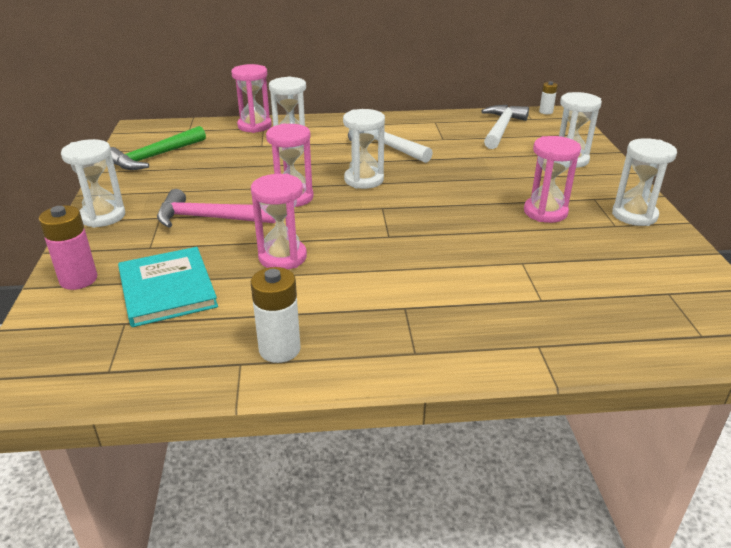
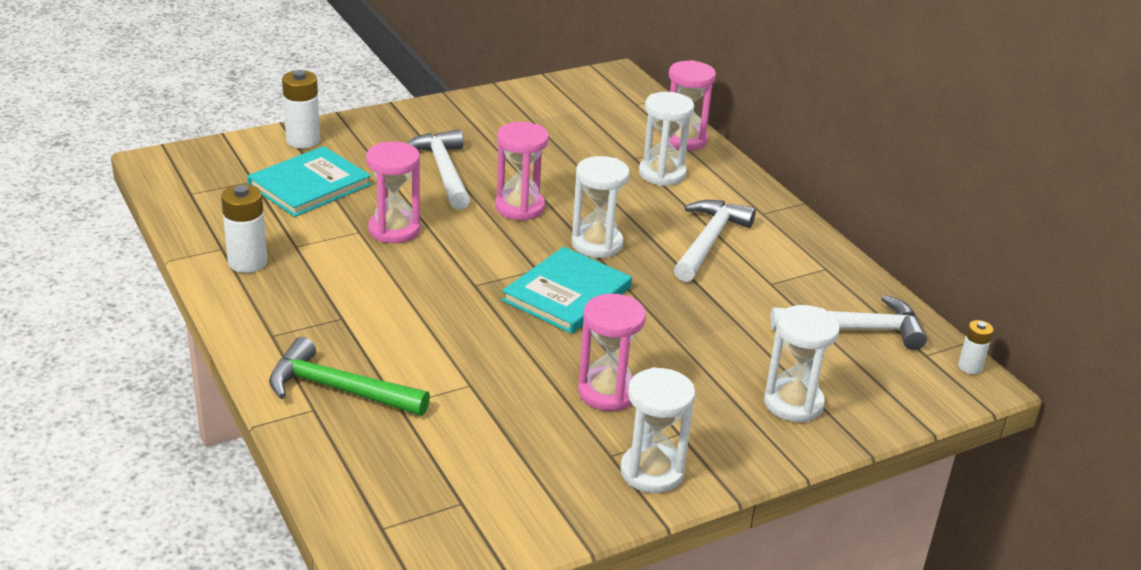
camera: 65 degrees right, 0 degrees up
(78, 279) = (303, 140): pink battery -> white battery
(103, 216) = (411, 117): white hourglass -> none
(155, 157) = (553, 104): green hammer -> green hammer (339, 389)
(209, 218) = (443, 171): pink hammer -> white hammer
(421, 203) = (567, 294): none -> turquoise book

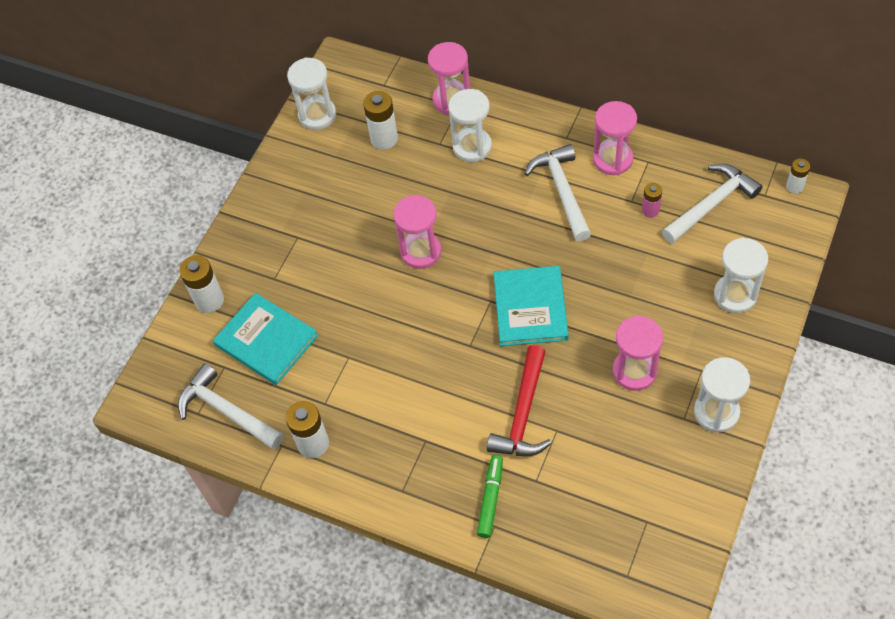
camera: 30 degrees left, 25 degrees up
(309, 185) = (266, 340): turquoise book -> turquoise book turned 60 degrees counterclockwise
(339, 389) = (490, 499): green hammer -> green marker
(394, 230) = (368, 337): pink hourglass -> pink hourglass (612, 159)
(443, 171) = (336, 255): white hammer -> white hammer (227, 411)
(455, 354) = (523, 413): none -> red hammer
(589, 131) = (384, 139): none -> white battery
(597, 244) = (501, 248): white hourglass -> white hourglass (317, 115)
(782, 299) = (650, 210): none -> pink battery

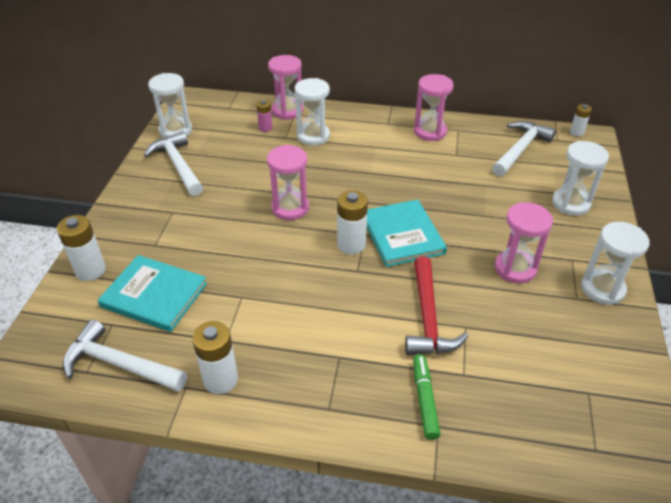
camera: 20 degrees left, 15 degrees down
(384, 139) = (237, 139): white battery -> white battery (351, 245)
(562, 191) = (398, 155): white hammer -> white hammer (178, 165)
(650, 210) = (474, 158): pink battery -> pink battery (265, 128)

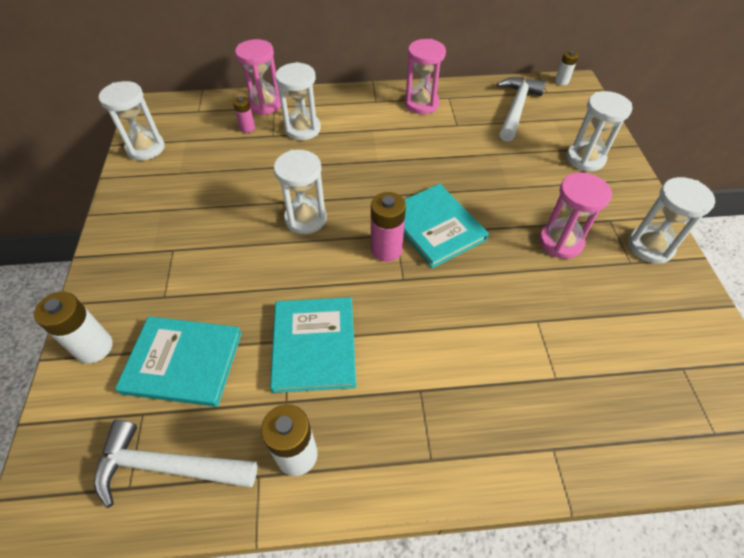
camera: 15 degrees left, 10 degrees up
(178, 165) = (161, 190): white hammer -> none
(262, 305) = (314, 345): none -> turquoise book
(290, 208) = (305, 219): pink hourglass -> white hourglass
(351, 245) = (386, 249): white battery -> pink battery
(424, 400) = (528, 420): green marker -> none
(428, 317) = (496, 319): red hammer -> none

